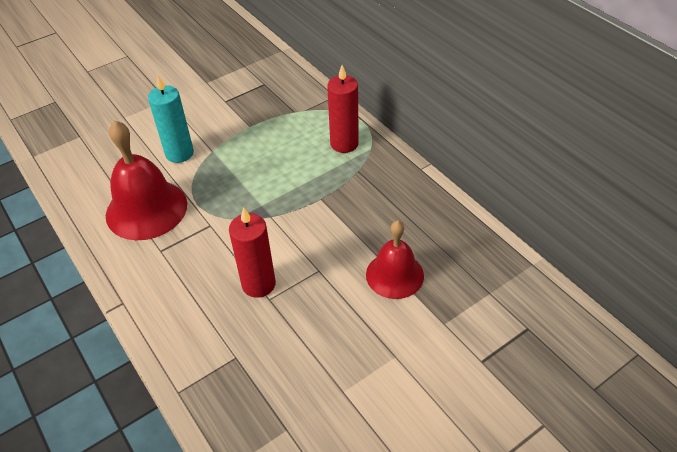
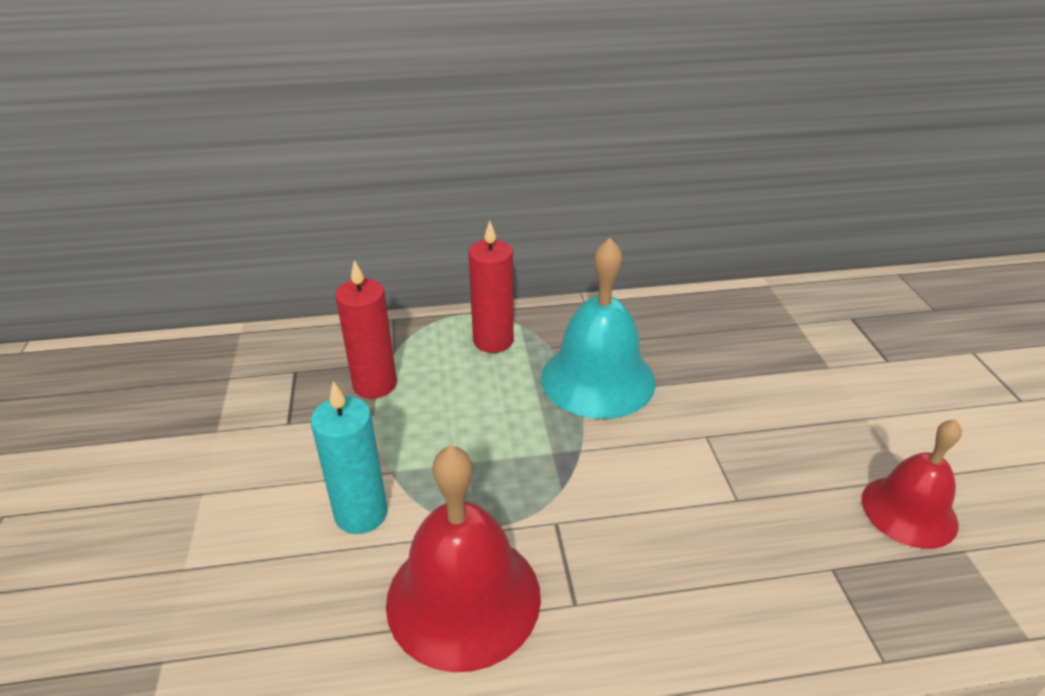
camera: 65 degrees left, 10 degrees down
(258, 284) = (706, 502): red candle -> red candle (375, 384)
(340, 202) = (598, 379): none -> turquoise bell
(394, 275) = (743, 376): red bell -> red bell (909, 511)

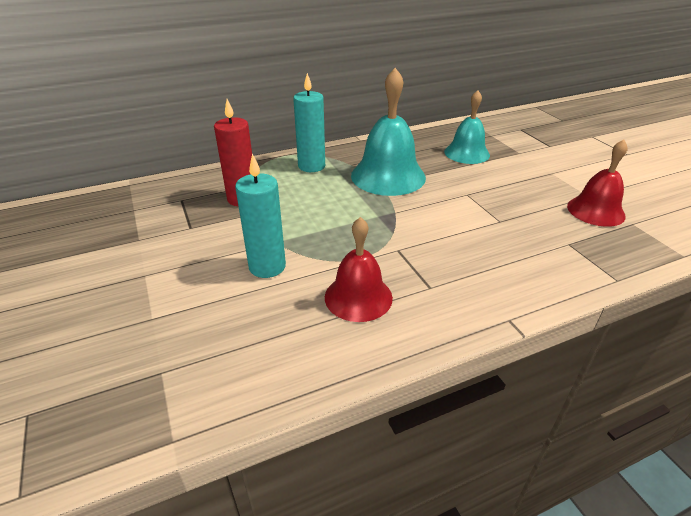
camera: 15 degrees left, 0 degrees up
(463, 597) = (358, 297): red bell -> red bell, size x0.65
(493, 341) = (311, 166): red candle -> turquoise candle
(740, 354) = (466, 153): none -> turquoise bell

